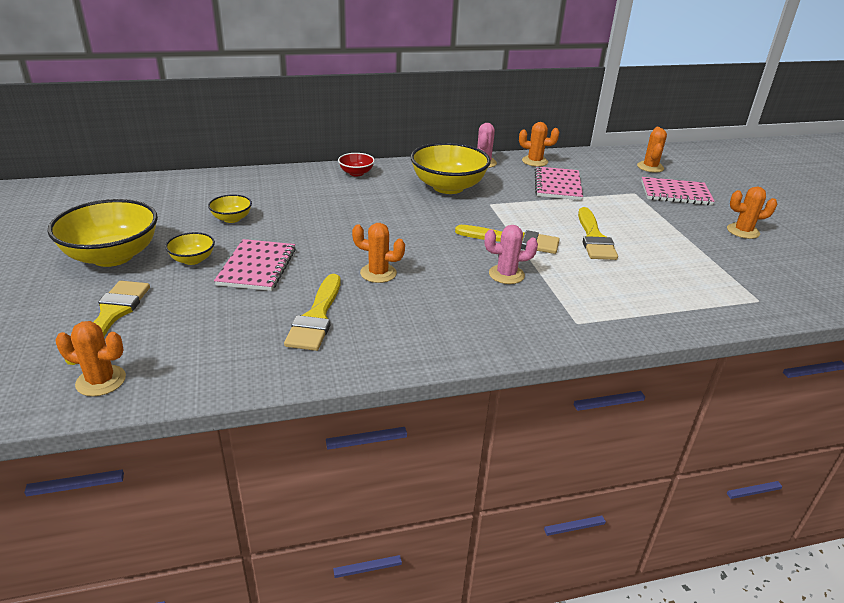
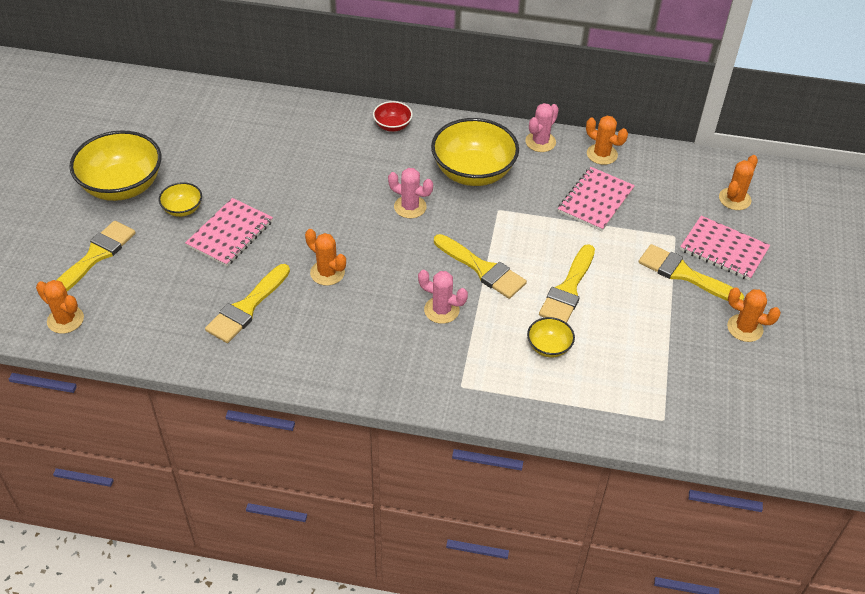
camera: 25 degrees right, 15 degrees up
(232, 219) = (239, 164): yellow bowl -> yellow bowl (549, 347)
(415, 216) = (410, 207): none -> pink cactus
(665, 211) = (684, 274): none -> yellow brush

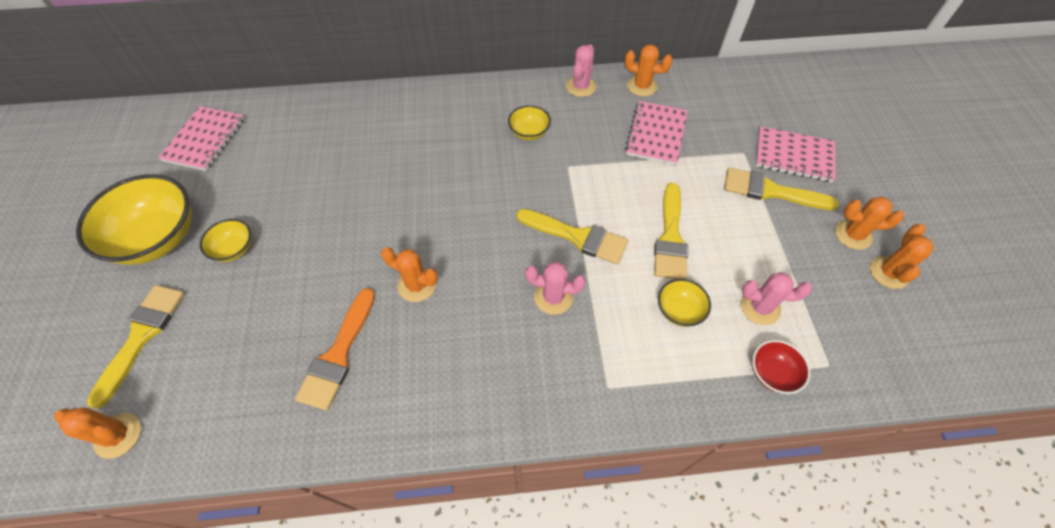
camera: 15 degrees left, 10 degrees up
(230, 234) = (295, 266): pink notebook -> pink notebook (204, 140)
(247, 307) = (338, 355): yellow brush -> orange brush
(392, 126) = (433, 102): red bowl -> red bowl (772, 373)
(410, 207) = (479, 185): pink cactus -> pink cactus (760, 307)
(473, 172) = (529, 132): yellow bowl -> yellow bowl, size x0.48
(734, 199) = (778, 102): orange cactus -> orange cactus (888, 272)

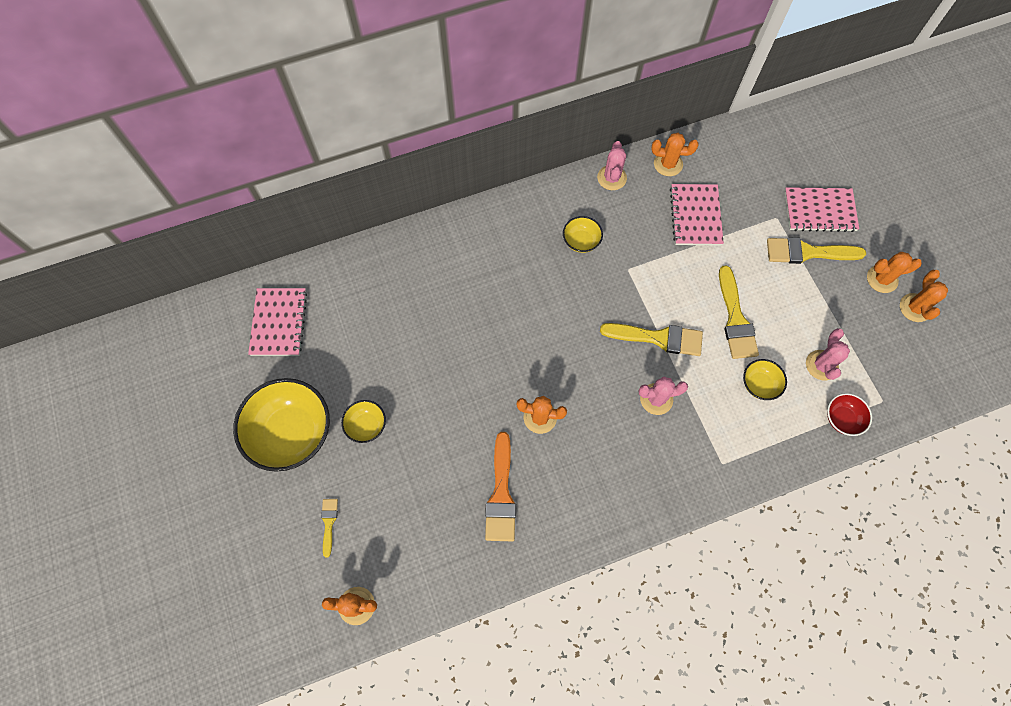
camera: 15 degrees left, 10 degrees up
(142, 336) = (329, 523): yellow brush -> yellow brush, size x0.52
(760, 307) = (821, 365): pink cactus -> pink cactus turned 75 degrees counterclockwise

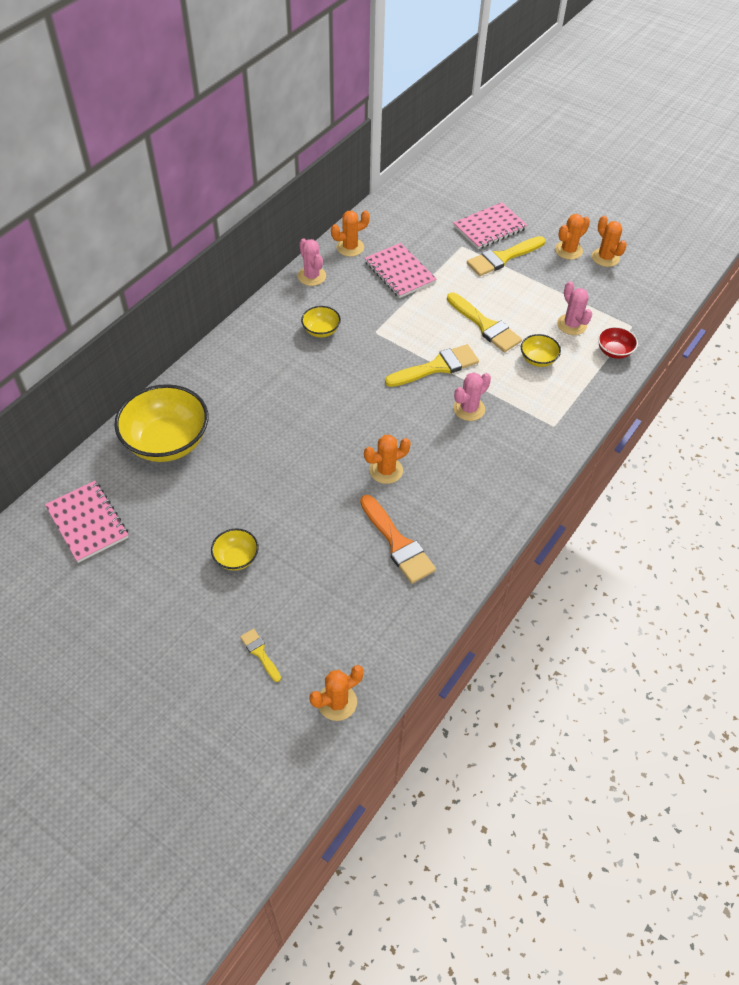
camera: 35 degrees left, 15 degrees down
(291, 433) = (168, 602): yellow bowl -> yellow bowl (167, 442)

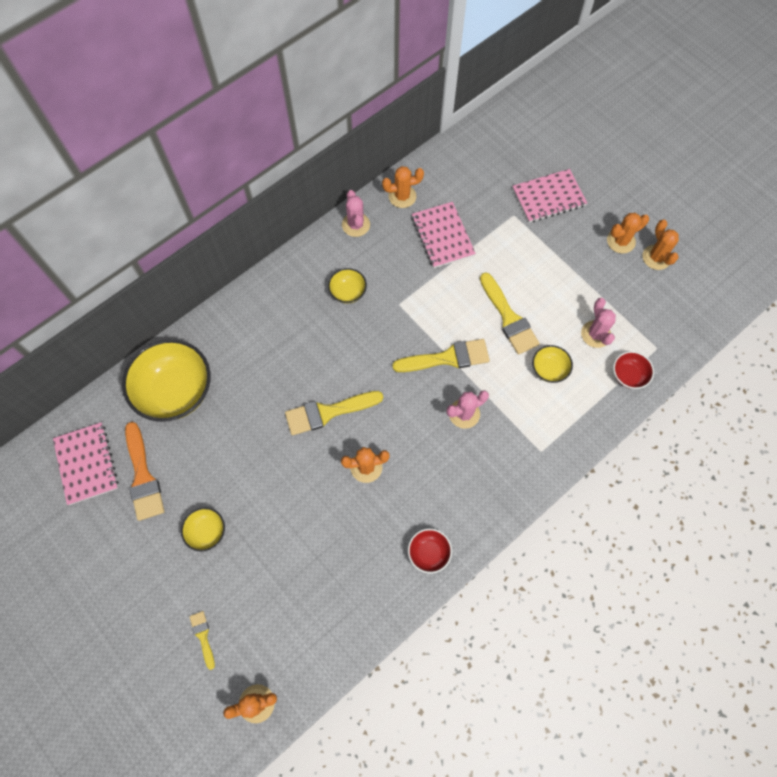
camera: 15 degrees right, 15 degrees up
(397, 543) = (355, 550): orange brush -> orange brush (143, 477)
(473, 531) = (429, 553): none -> red bowl
(502, 258) = (550, 238): yellow brush -> yellow brush (328, 412)

